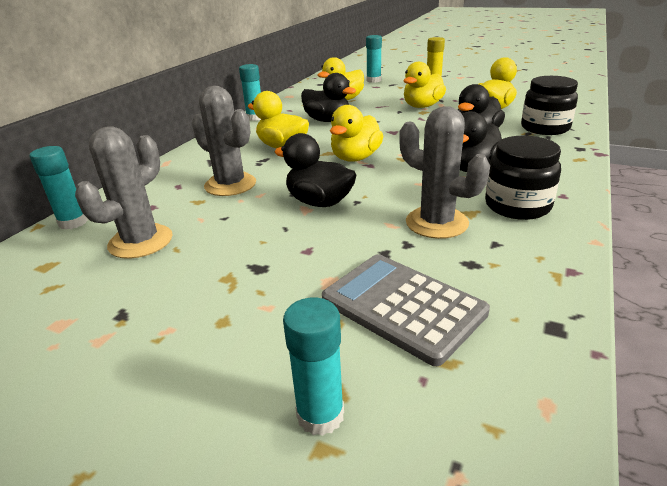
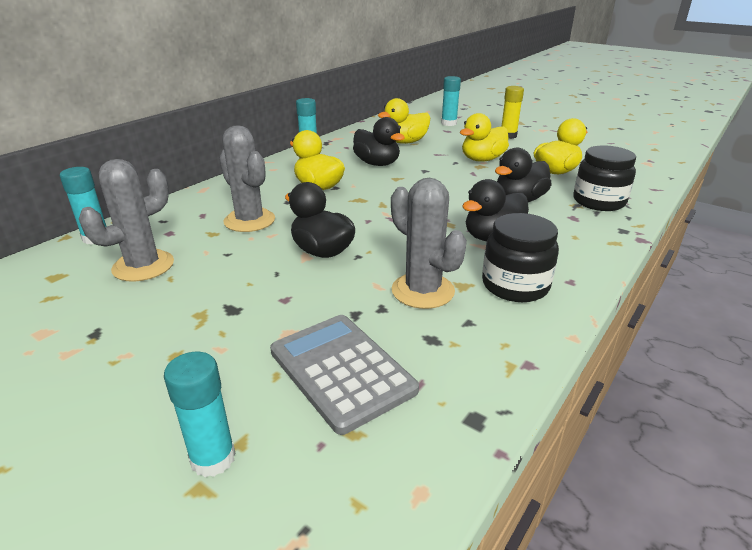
camera: 10 degrees right, 0 degrees up
(355, 158) = (382, 209): yellow duck -> none

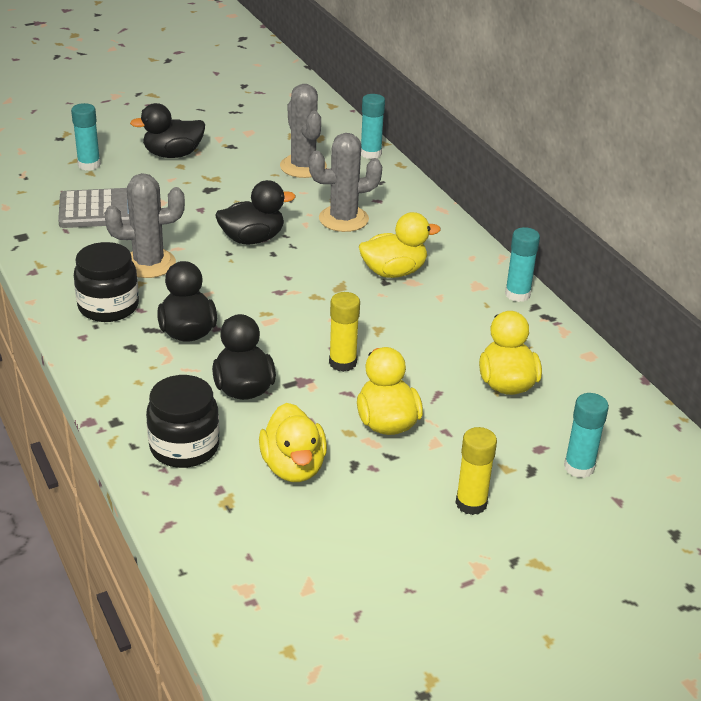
camera: 115 degrees right, 5 degrees up
(377, 164) = (436, 331): black duck -> black duck (173, 154)
(447, 180) = (342, 363): none -> yellow glue stick

